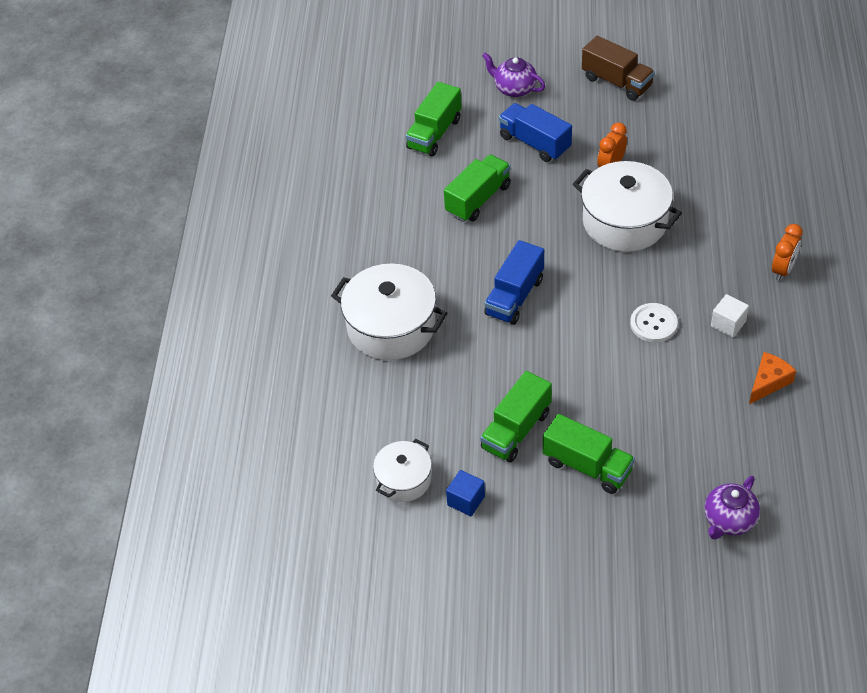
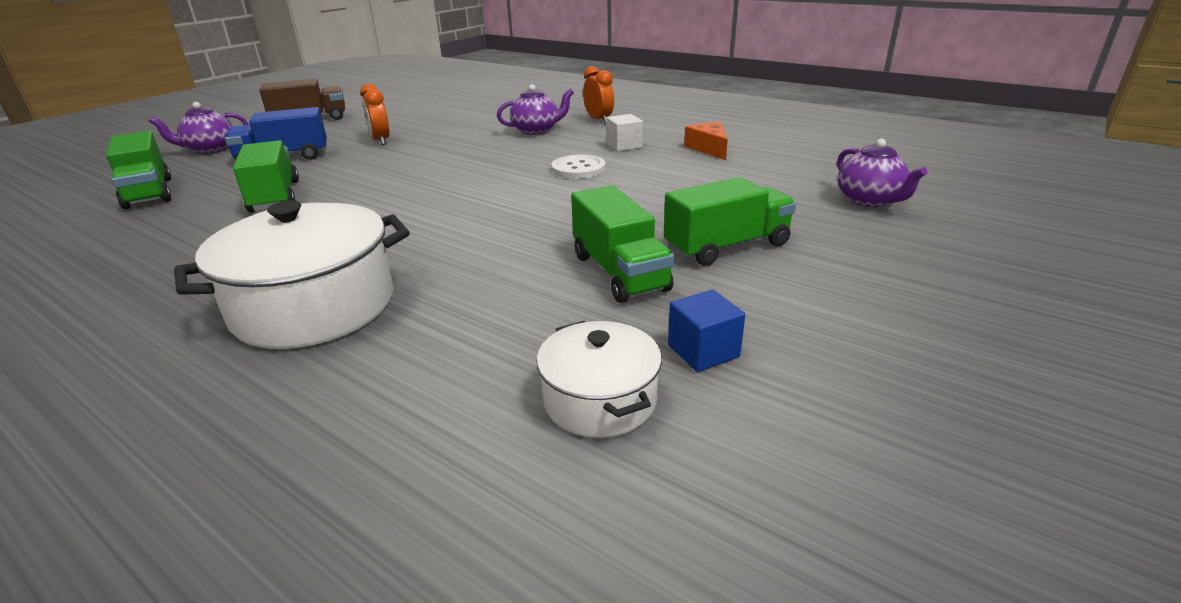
camera: 60 degrees left, 20 degrees down
(514, 297) = (429, 216): blue truck -> none
(625, 222) = (446, 150): white pot -> none
(717, 245) = (536, 130): none -> purple teapot

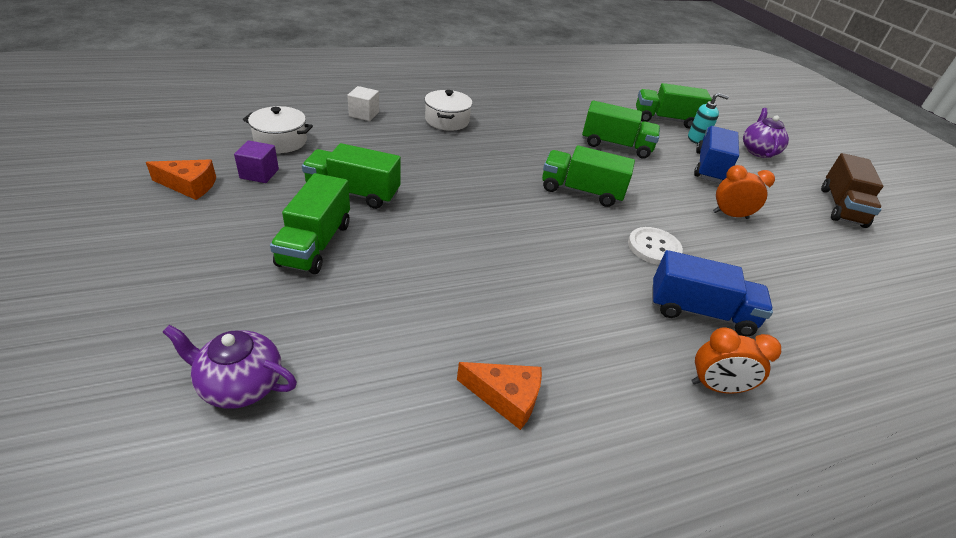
camera: 120 degrees right, 10 degrees up
(204, 172) = (697, 139): none -> turquoise soap dispenser
(314, 306) = (447, 120): white pot -> white pot, size x0.57
(421, 186) = (581, 191): none -> green truck
(536, 130) = (700, 311): purple teapot -> blue truck
(578, 169) = (541, 271): white button -> white button (654, 247)
(624, 146) = (583, 338): white cube -> white cube (364, 114)
(703, 351) = (259, 174): blue cube -> purple cube
(827, 381) = (189, 186): none -> orange cheese

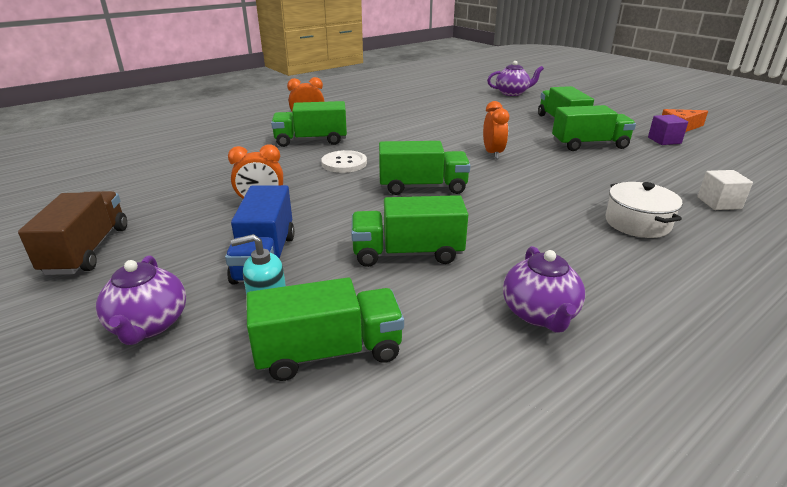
camera: 165 degrees right, 10 degrees down
(281, 141) = (708, 161): white pot -> none
(477, 213) = (493, 153): none -> orange clock
(506, 398) = (409, 105): orange cheese -> none
(561, 105) = (539, 314): none -> purple teapot
(700, 311) = (311, 141): blue truck -> green truck

